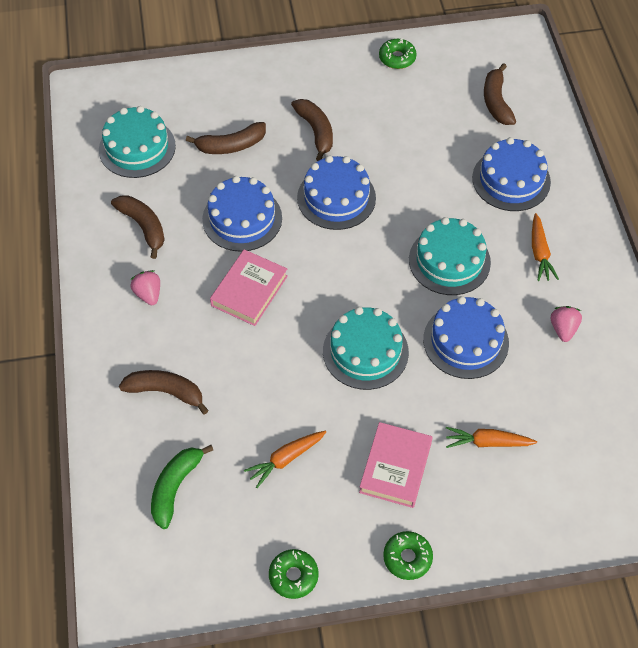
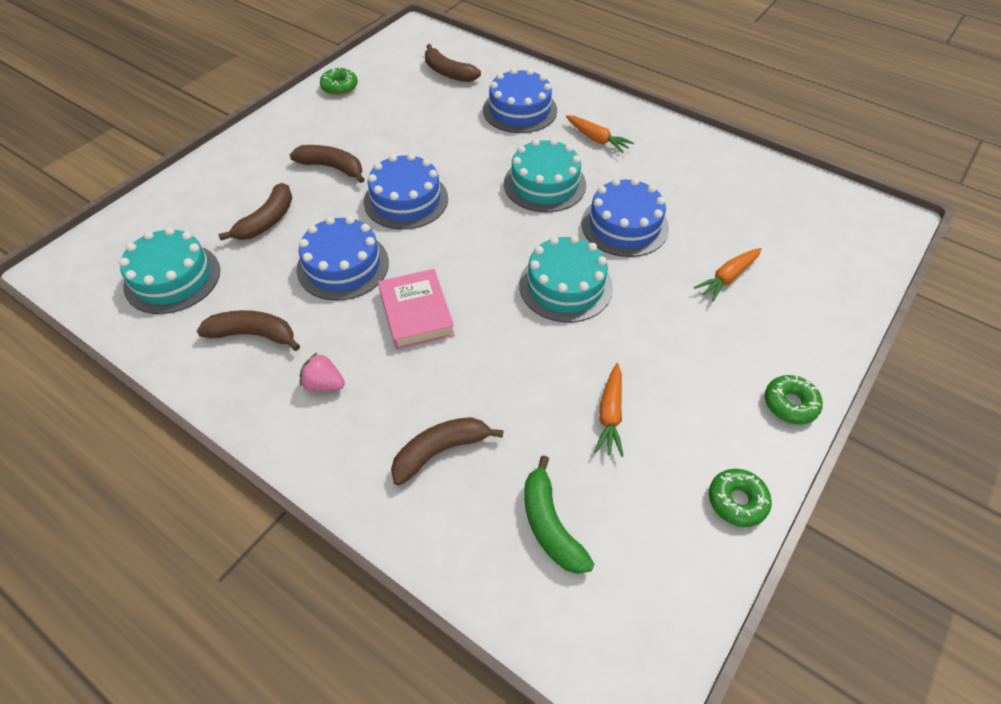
camera: 45 degrees left, 5 degrees down
(395, 467) = (694, 347): pink book -> none
(563, 329) = (673, 172): pink strawberry -> none

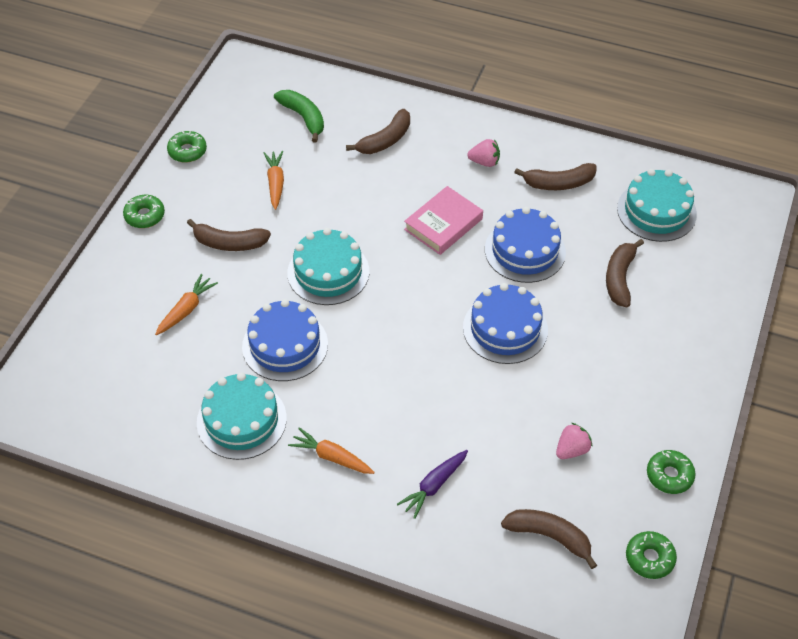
camera: 165 degrees right, 0 degrees up
(332, 167) = (600, 351): brown banana -> brown banana (229, 243)
(387, 53) = (649, 558): none -> green donut
(402, 112) = (571, 450): none -> pink strawberry
(416, 313) = (443, 224): pink book -> pink book turned 75 degrees clockwise
(520, 110) = (434, 486): blue cake -> purple carrot
(544, 184) = (374, 378): turquoise cake -> turquoise cake (241, 420)

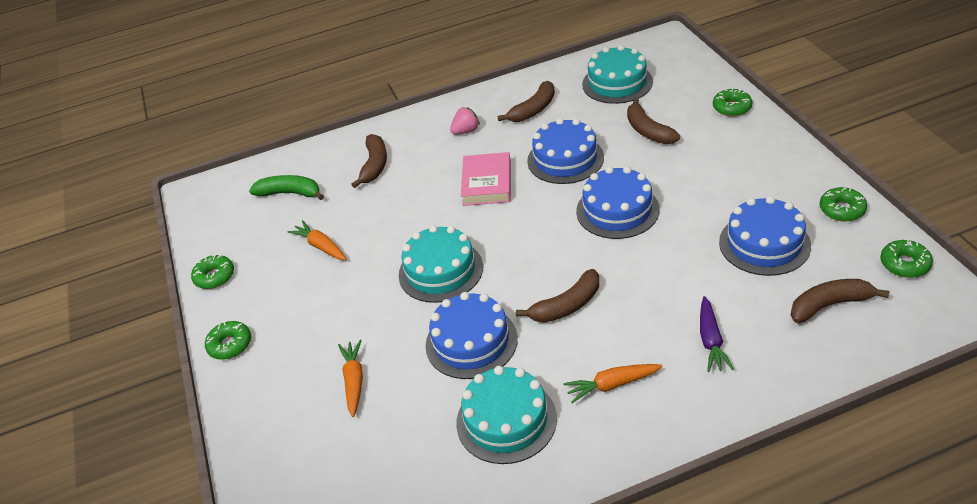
camera: 35 degrees left, 10 degrees down
(229, 243) = (332, 310): brown banana -> brown banana (566, 306)
(571, 450) = (764, 244): pink strawberry -> blue cake
(715, 313) = (732, 108): none -> green donut

